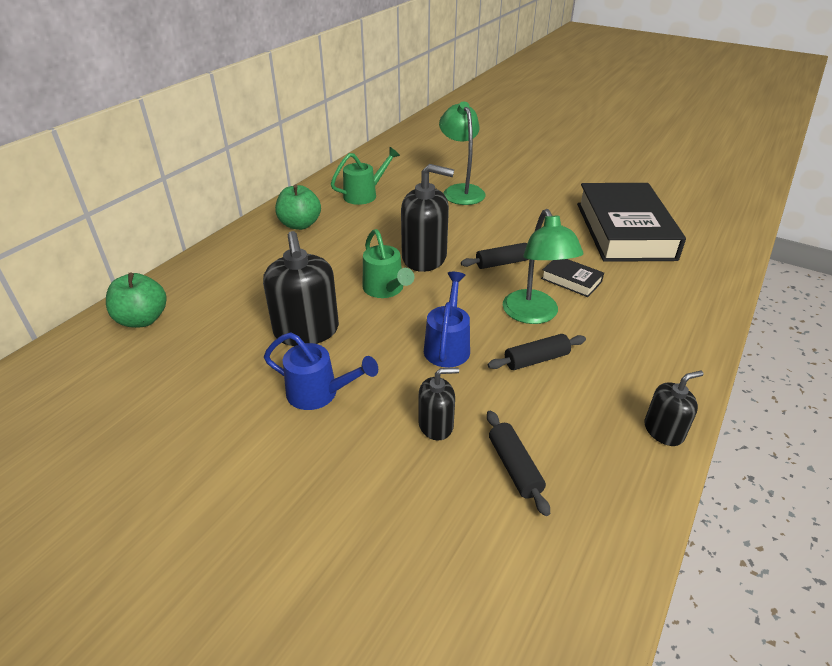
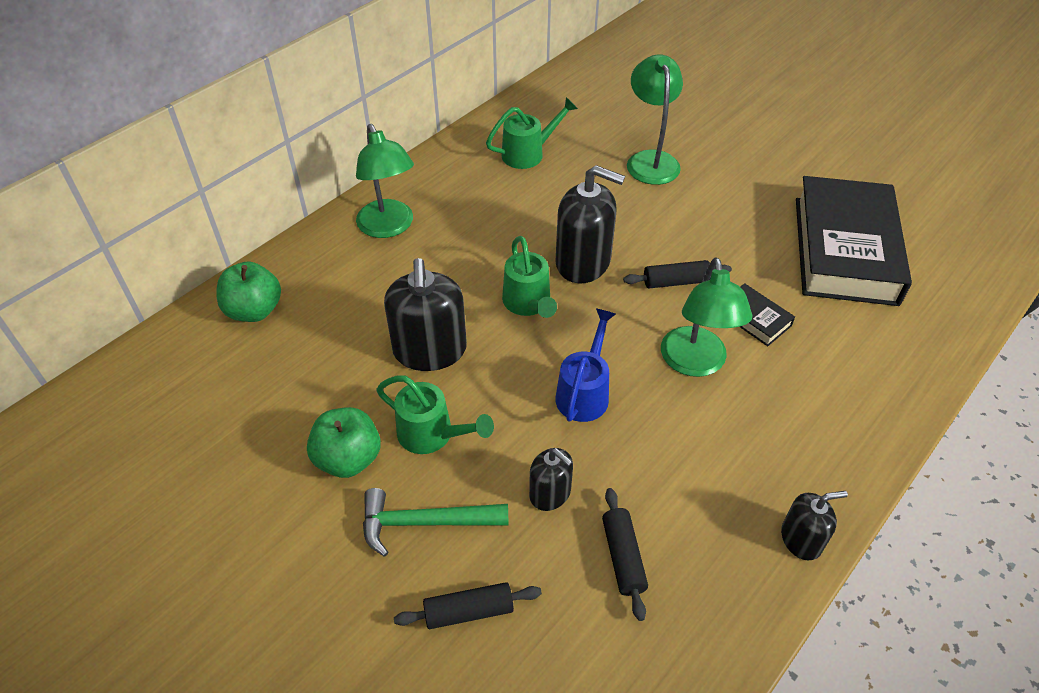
camera: 10 degrees right, 10 degrees up
(257, 250) = (389, 227): none -> green lamp
(300, 224) = (443, 193): green apple -> green apple (348, 459)
(319, 393) = (432, 435): blue watering can -> green watering can
(324, 465) = (425, 523): none -> green hammer
(436, 425) = (550, 493): black soap dispenser -> black soap dispenser turned 45 degrees clockwise
(536, 359) = (681, 425): black rolling pin -> black rolling pin (469, 611)

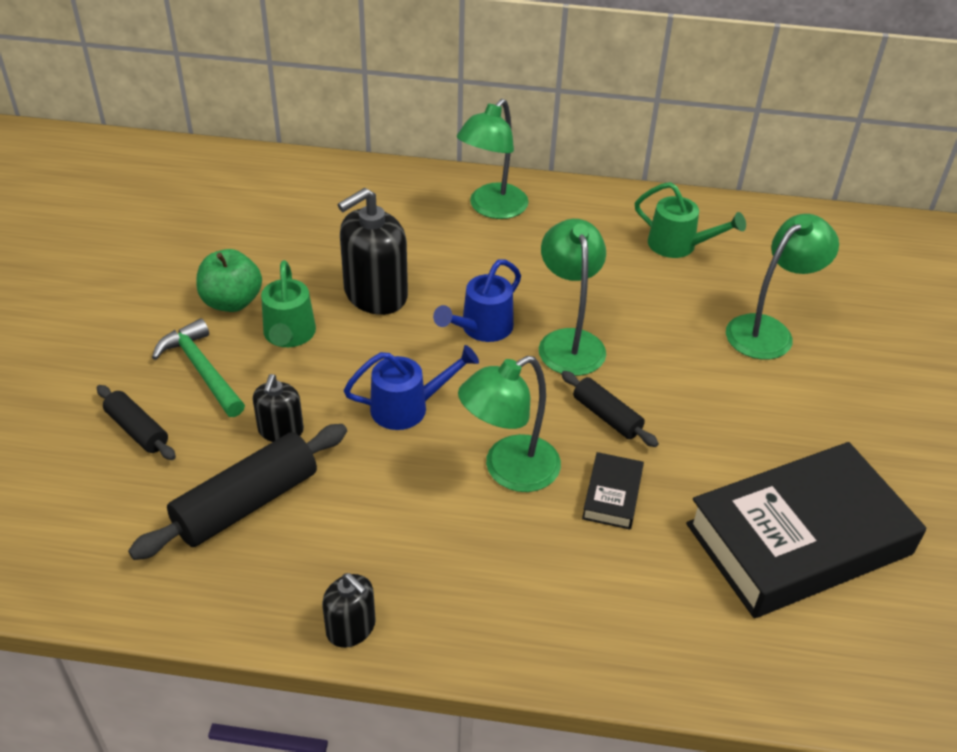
camera: 55 degrees right, 5 degrees down
(254, 310) = (335, 186): green apple -> none
(528, 304) = (481, 329): green watering can -> blue watering can
(583, 262) = (569, 342): black soap dispenser -> green lamp
(623, 557) = (246, 503): black rolling pin -> black rolling pin, size x1.76

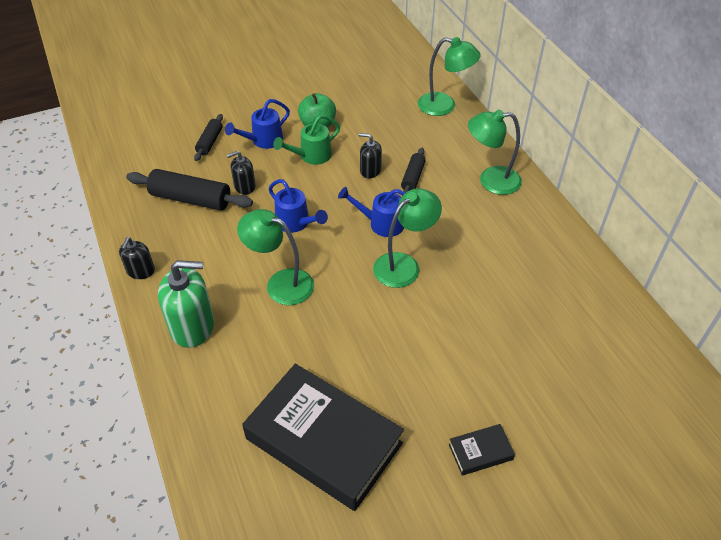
camera: 60 degrees right, 5 degrees up
(201, 370) = (263, 140): green hammer -> blue watering can
(375, 294) = (370, 170): black soap dispenser -> black soap dispenser, size x0.56
(517, 603) = (192, 326): none -> green soap dispenser
(607, 416) = (355, 307): black rolling pin -> black rolling pin (413, 177)
(612, 495) = (295, 335): black book -> black book (480, 452)
(679, 246) = (547, 280): green watering can -> none
(768, 331) = (505, 359): green lamp -> green lamp (444, 106)

